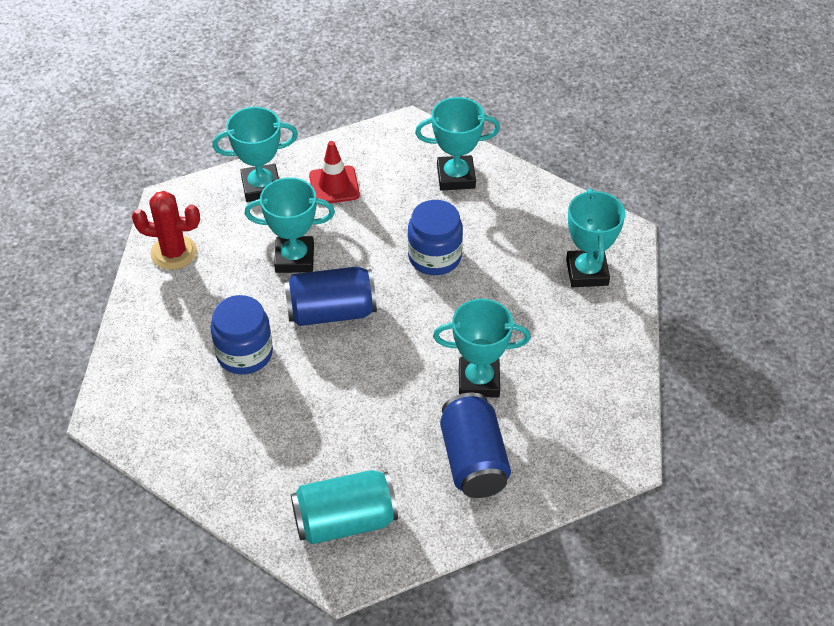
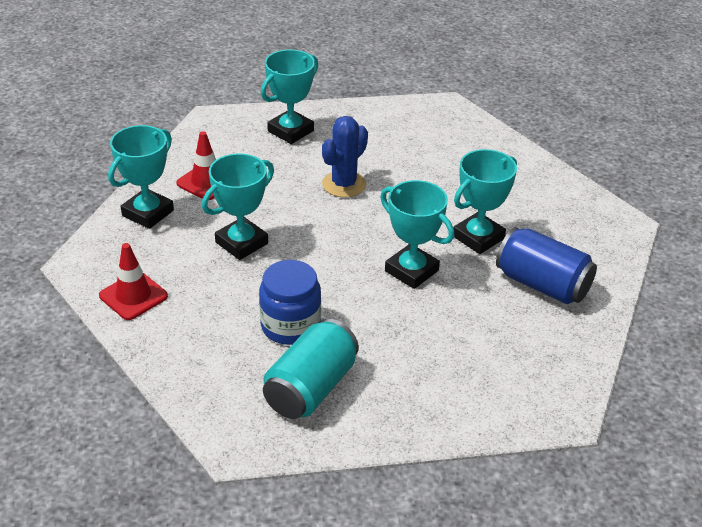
camera: 45 degrees left, 10 degrees down
(174, 253) = (133, 296): red cactus -> red traffic cone
(331, 312) = (318, 259): blue can -> none
(345, 521) = (516, 379): turquoise can -> turquoise can (310, 388)
(434, 257) = (344, 184): blue jar -> blue cactus
(587, 272) = (454, 138): turquoise trophy -> turquoise trophy (411, 271)

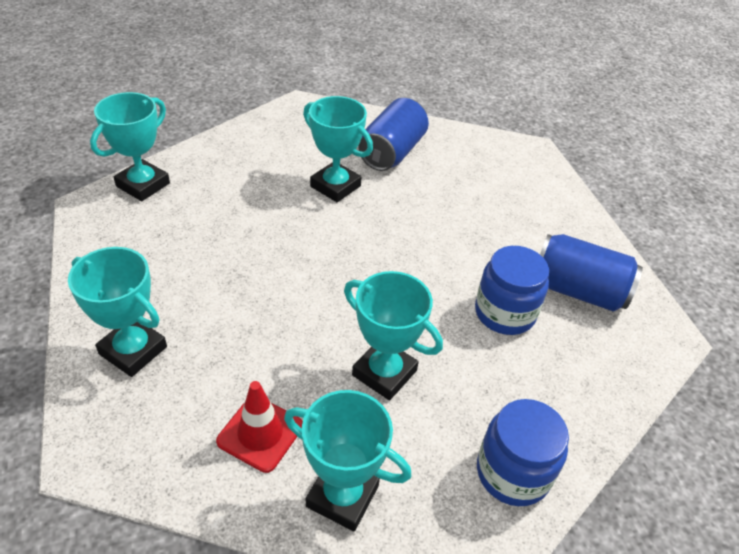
camera: 100 degrees left, 5 degrees up
(133, 296) = (513, 472): red traffic cone -> blue jar
(310, 388) = (577, 290): turquoise can -> blue can
(344, 184) = (256, 287): blue cactus -> none
(411, 271) = (396, 229): turquoise trophy -> turquoise trophy (143, 185)

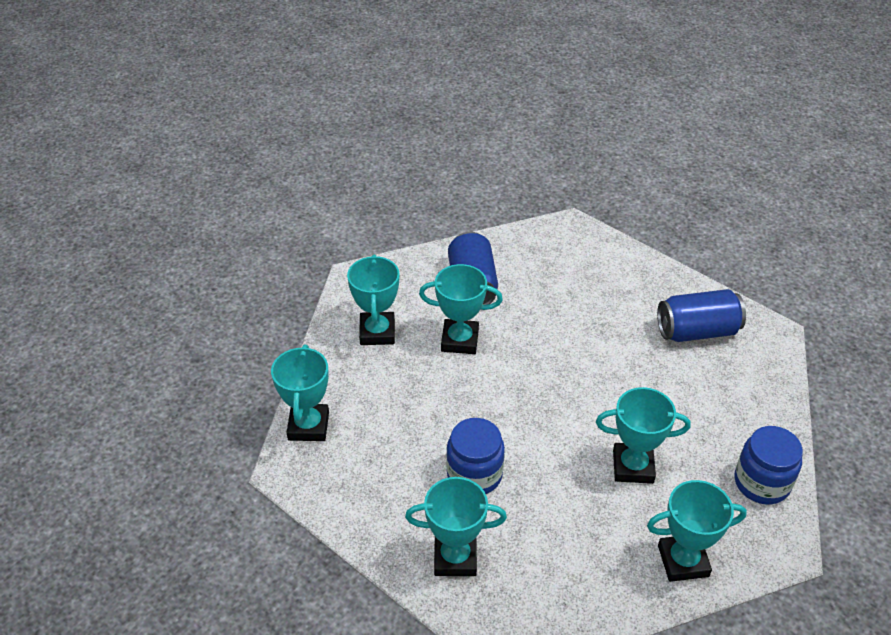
camera: 30 degrees left, 0 degrees up
(260, 433) = (598, 556): red traffic cone -> none
(274, 148) = (377, 332): none -> turquoise trophy
(504, 313) = (667, 376): blue jar -> blue jar (474, 474)

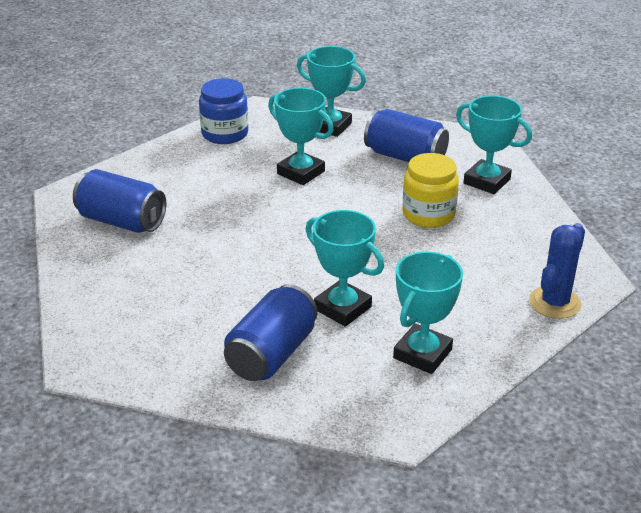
camera: 145 degrees left, 10 degrees down
(308, 426) = (555, 303): turquoise trophy -> blue cactus
(474, 474) = (428, 214): blue jar -> yellow jar
(562, 551) = (405, 157): none -> blue can

